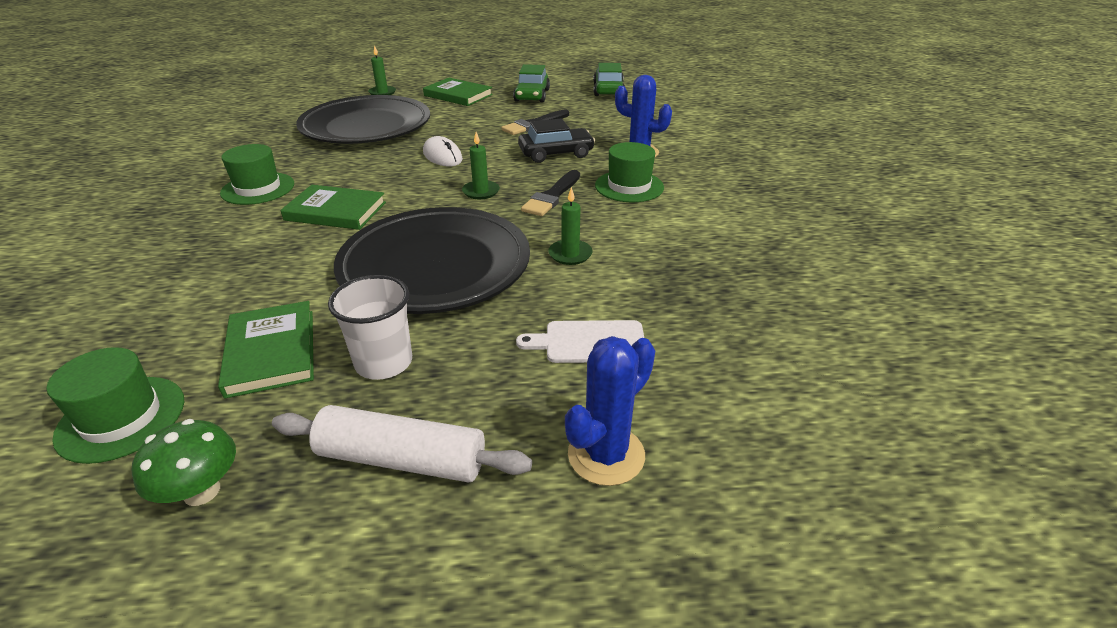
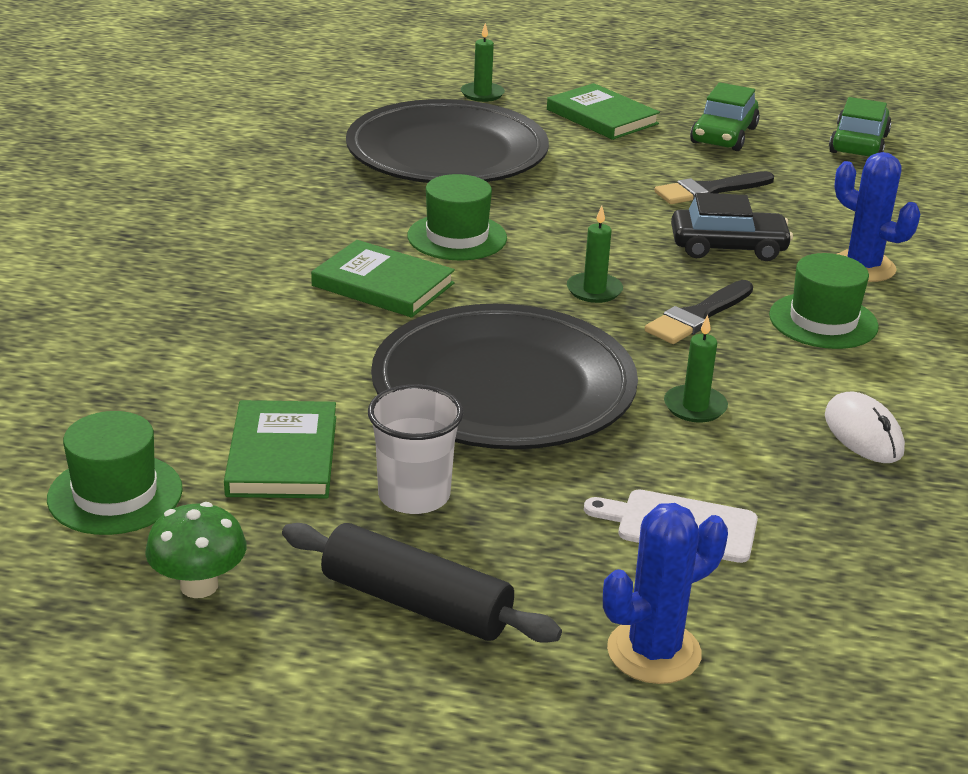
camera: 15 degrees right, 5 degrees down
(258, 188) = (281, 231): green hat -> green hat (457, 237)
(402, 459) = (416, 603): white rolling pin -> black rolling pin
(442, 156) = (551, 223): white mouse -> white mouse (863, 434)

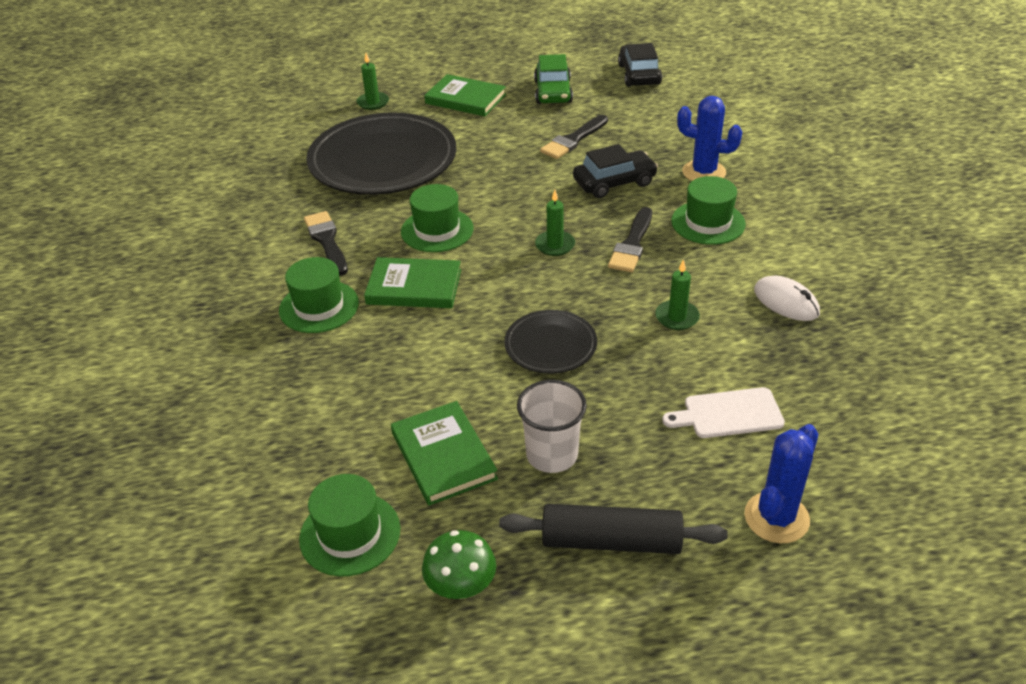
camera: 20 degrees left, 10 degrees up
(255, 273) = (319, 306): none -> green hat
(316, 214) = (327, 241): none -> black brush
(503, 388) = (550, 346): black plate -> black plate, size x0.49
(858, 144) = (639, 74): green car -> black car

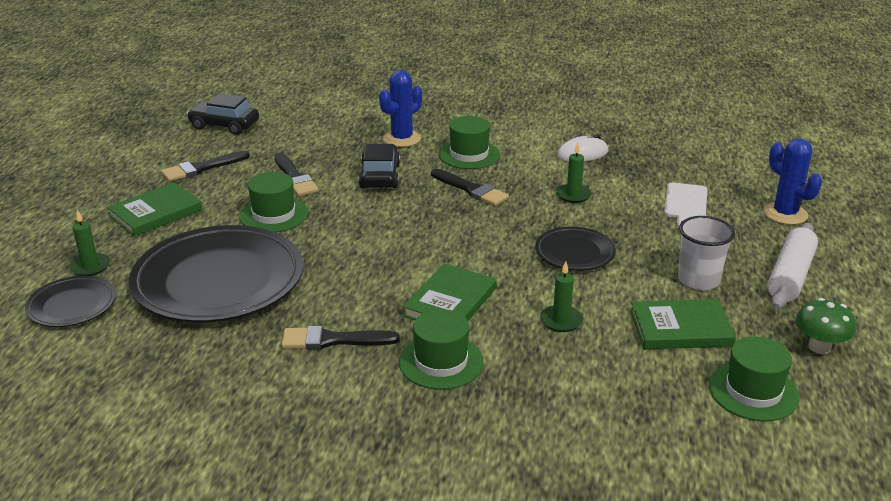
camera: 70 degrees left, 10 degrees down
(320, 115) = (72, 306): none -> black plate
(437, 230) = (372, 273): green hat -> green hat (273, 215)
(553, 92) = (202, 168): green car -> black brush
(555, 245) = (445, 221): green candle -> green candle (561, 321)
(611, 541) = (790, 276): black rolling pin -> white rolling pin

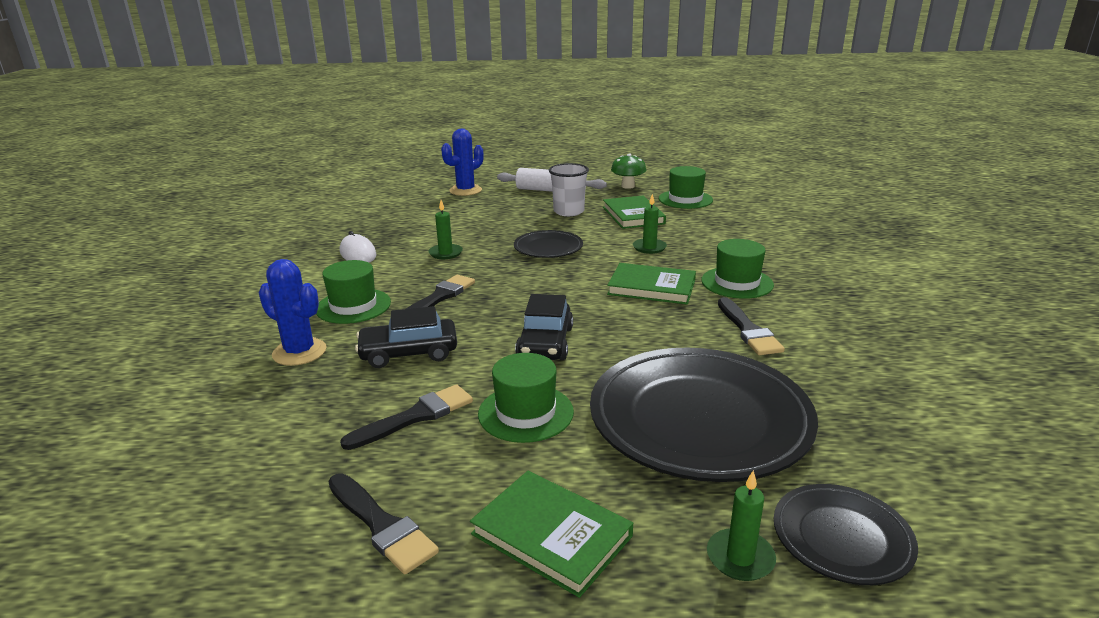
camera: 100 degrees left, 5 degrees down
(224, 125) = (190, 547): black car -> black car (545, 343)
(685, 204) = (455, 216): white cutting board -> none

